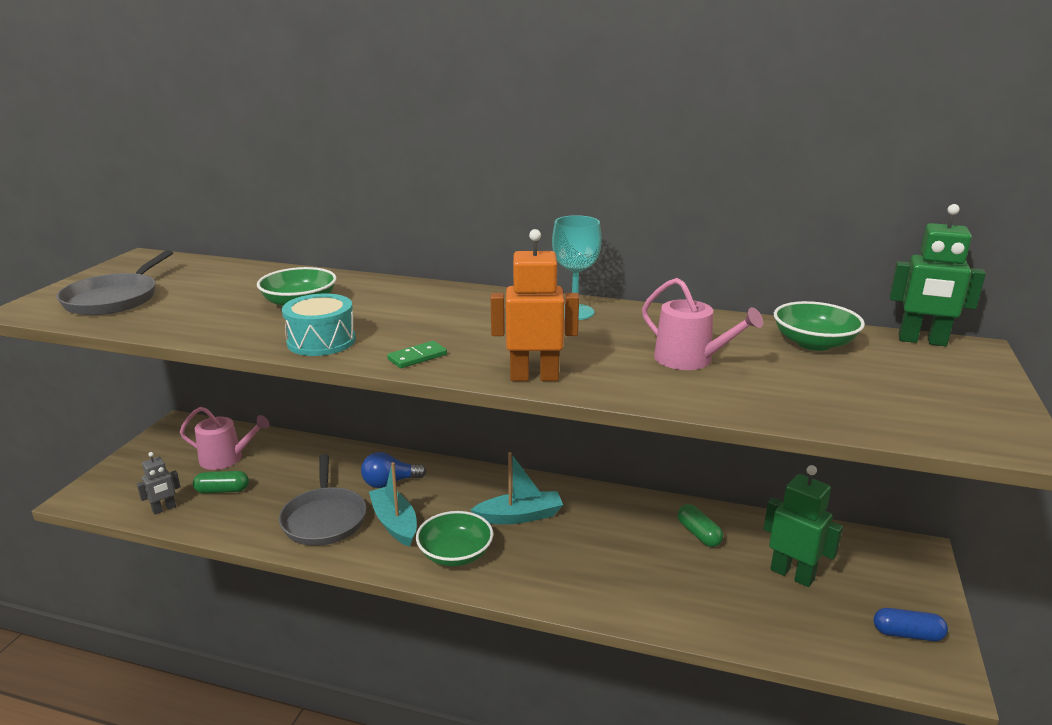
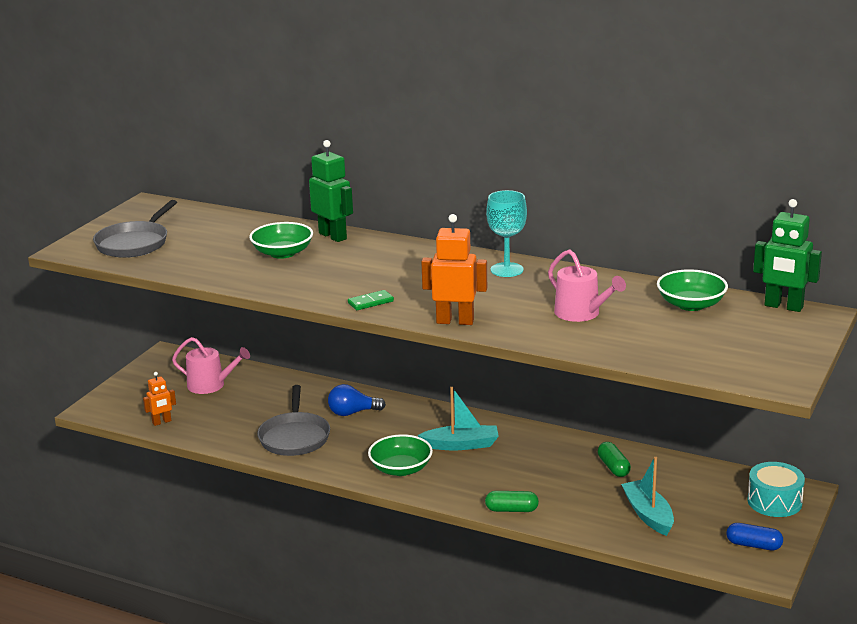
camera: 10 degrees right, 0 degrees up
(164, 509) = (162, 422): grey robot -> orange robot
(222, 490) = (209, 410): green capsule -> green capsule (511, 510)
(321, 341) = (299, 286): turquoise drum -> turquoise drum (774, 501)
(394, 523) = (353, 444): turquoise boat -> turquoise boat (648, 515)
(792, 574) = (680, 500): green robot -> green robot (333, 236)

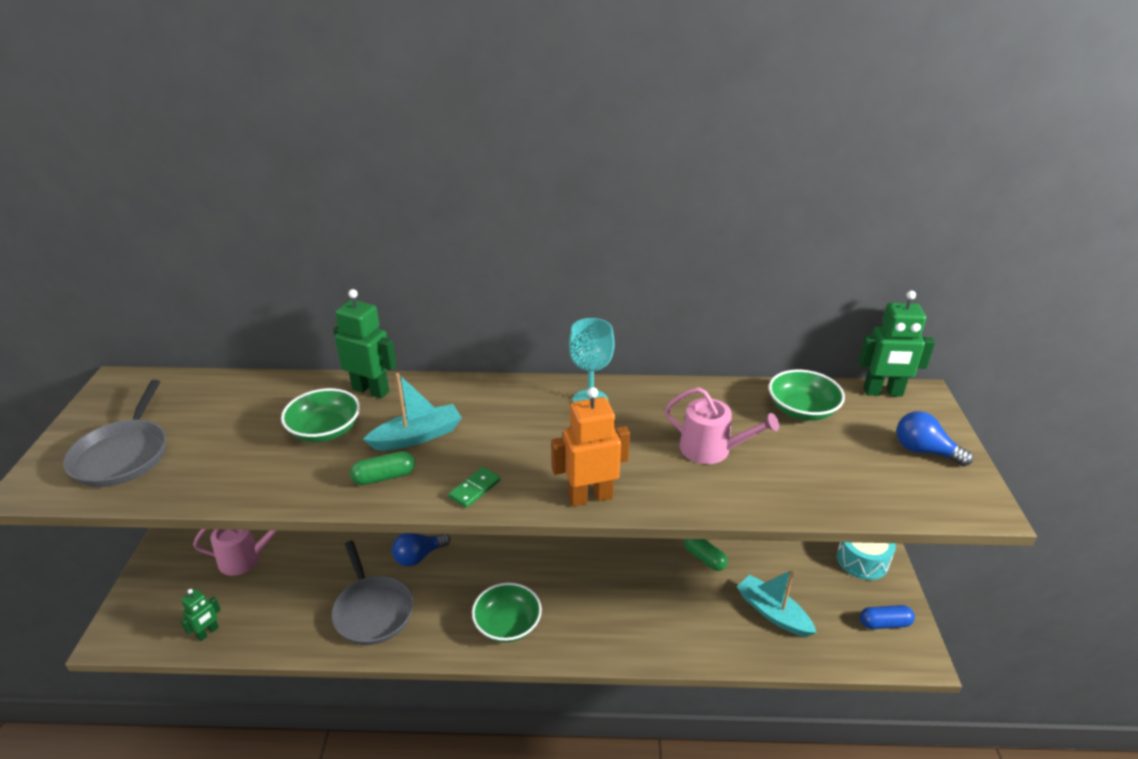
camera: 25 degrees left, 10 degrees up
(162, 422) = (208, 632): orange robot -> green robot
(461, 445) = (550, 570): turquoise boat -> turquoise boat (417, 436)
(511, 510) = (647, 649): green capsule -> green capsule (384, 477)
(774, 346) = (924, 451): none -> blue light bulb

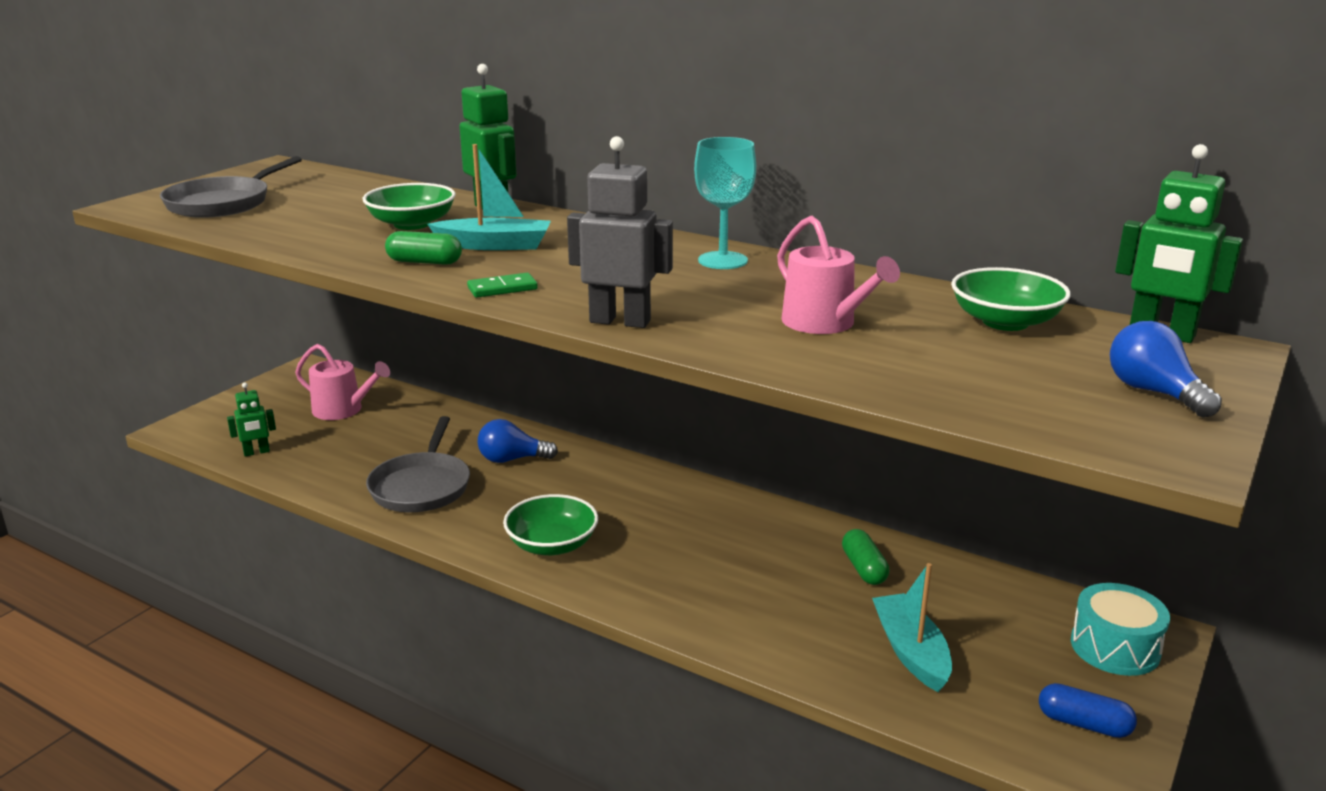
camera: 30 degrees right, 10 degrees down
(590, 497) = (620, 321): orange robot -> grey robot

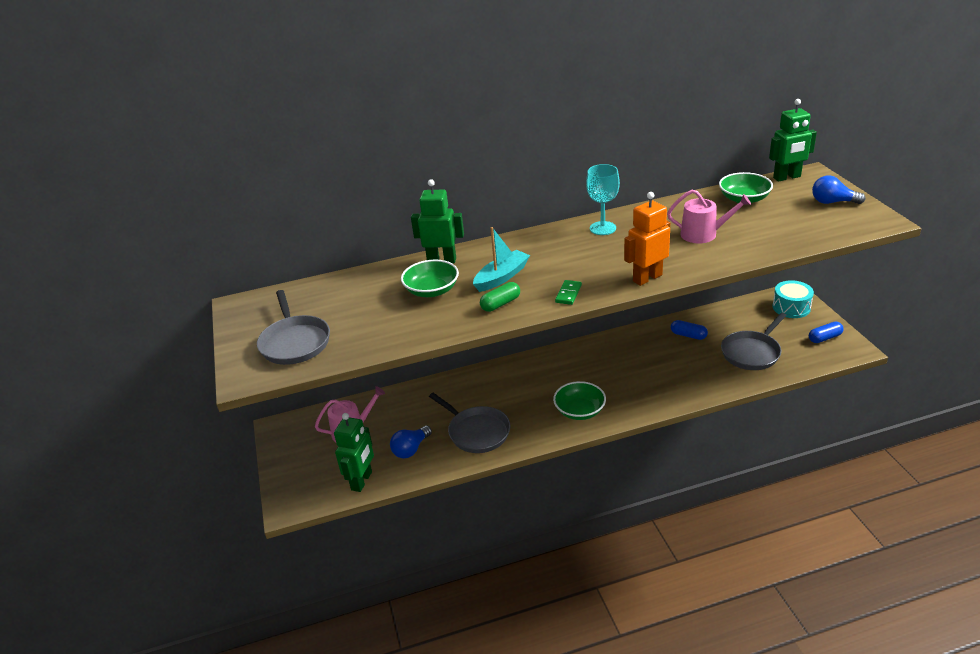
camera: 45 degrees left, 10 degrees up
(256, 452) = (362, 481): green robot -> green robot, size x1.72
(512, 459) = (485, 391): blue light bulb -> blue light bulb (411, 449)
(620, 321) = (647, 278): grey robot -> orange robot
(864, 568) = (688, 335): green capsule -> blue capsule
(911, 652) = (752, 353): turquoise boat -> grey pan

